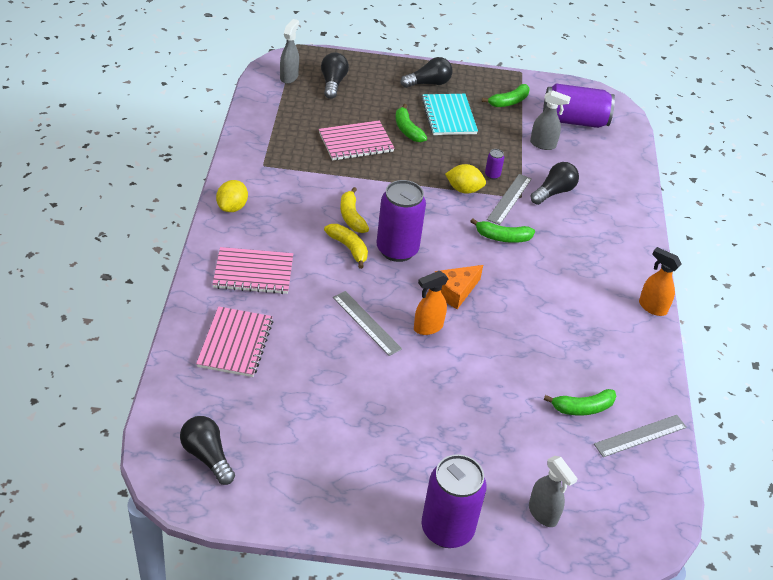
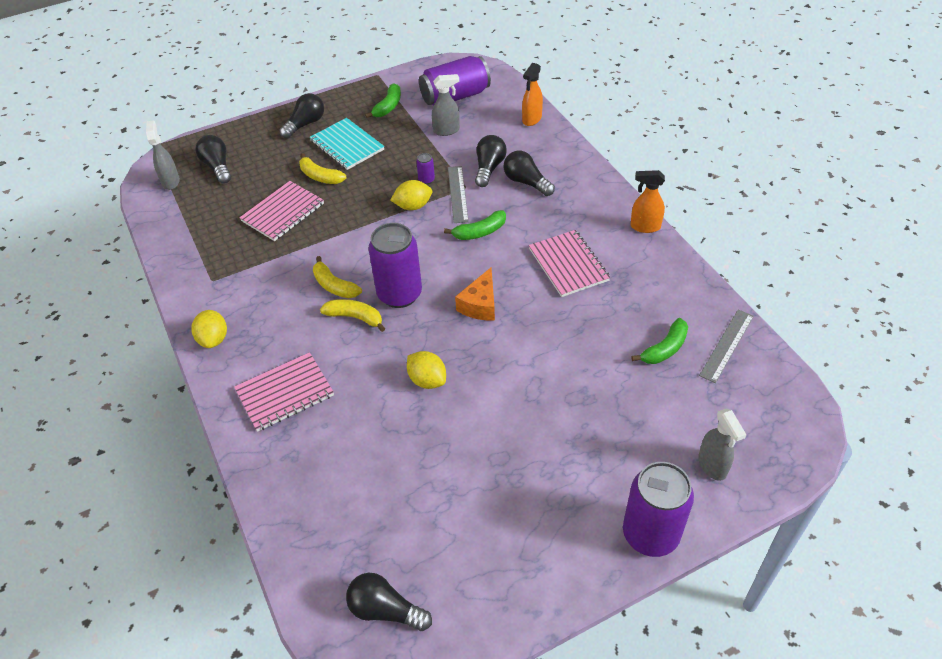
camera: 25 degrees left, 5 degrees up
(235, 343) = (322, 475): pink notebook -> pink notebook (568, 265)
(366, 323) = (427, 380): grey ruler -> yellow lemon
(407, 130) = (320, 176): green banana -> yellow banana
(427, 327) = (483, 352): orange spray bottle -> orange spray bottle (531, 119)
(543, 514) = (712, 466): grey spray bottle -> grey spray bottle turned 45 degrees clockwise
(577, 219) = (526, 182): none -> black light bulb

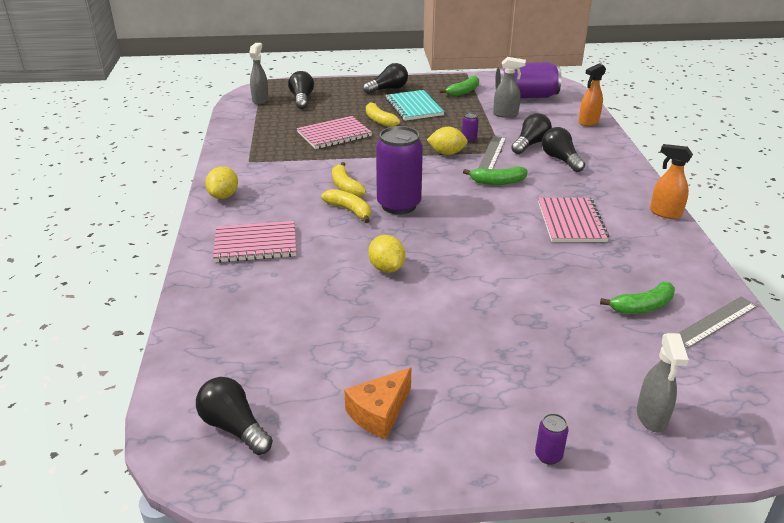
camera: 20 degrees right, 15 degrees down
(480, 305) = (468, 229): orange cheese -> orange cheese (379, 413)
(650, 534) = (548, 455): purple can -> purple can, size x0.41

